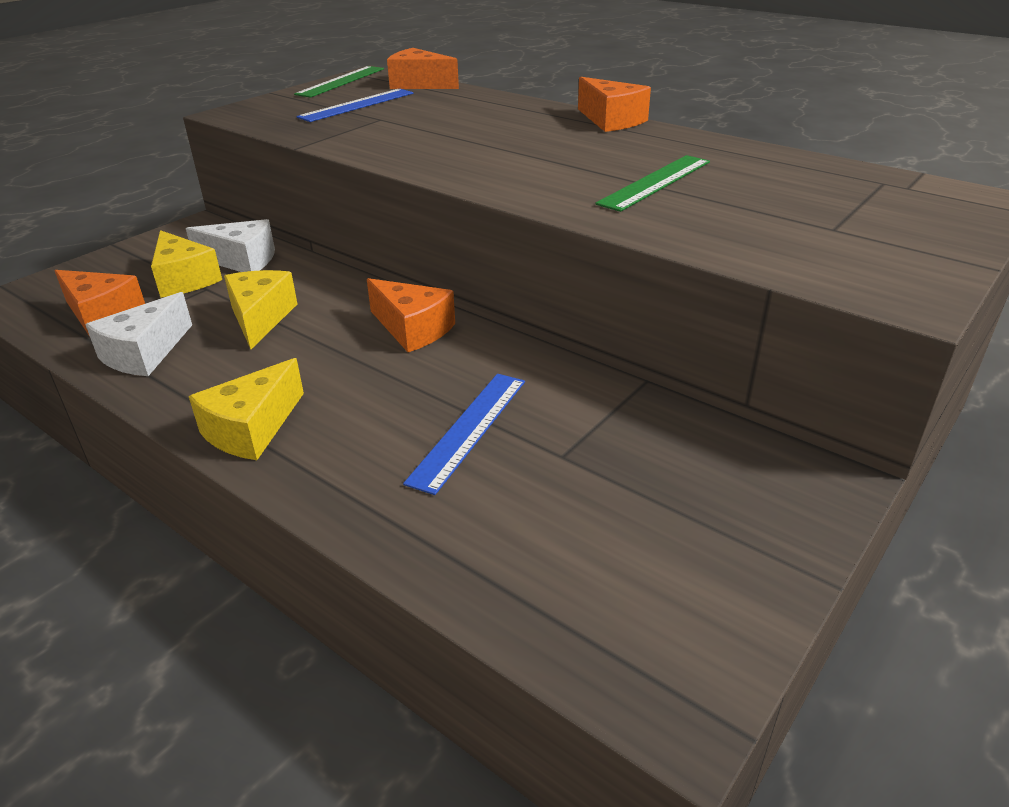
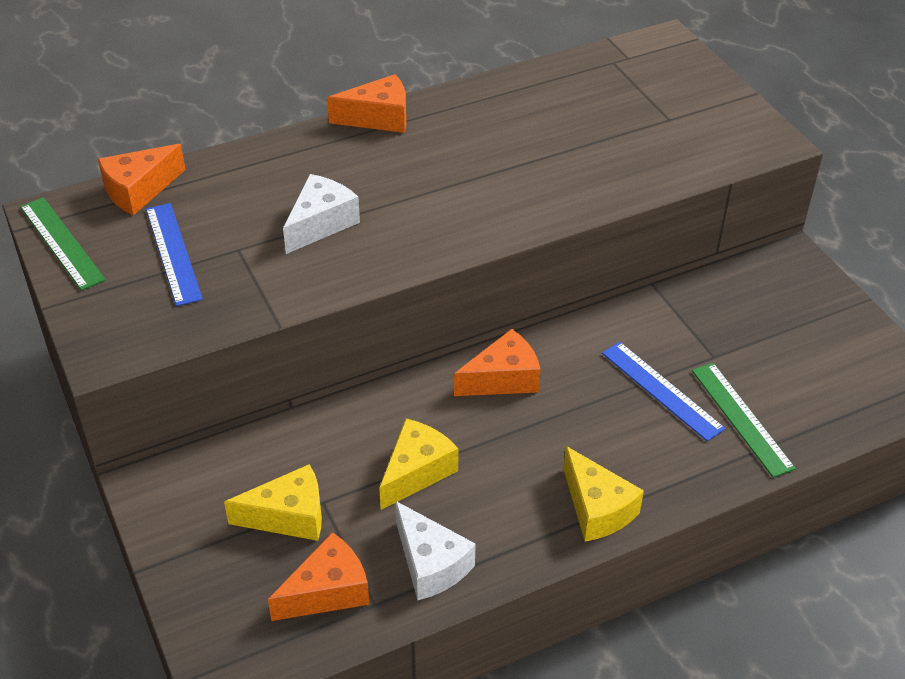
camera: 65 degrees left, 10 degrees up
(242, 260) = (277, 463): white cheese -> white cheese (321, 223)
(260, 318) = (416, 471): yellow cheese -> yellow cheese turned 105 degrees clockwise
(655, 182) = (538, 154): green ruler -> green ruler (741, 418)

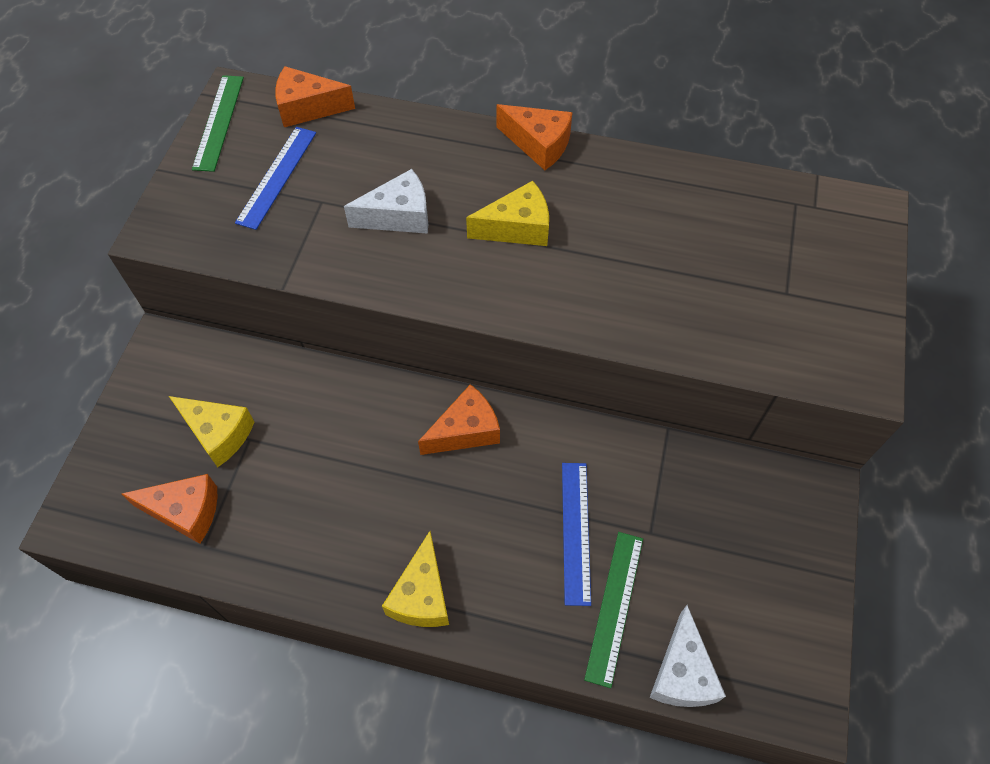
camera: 40 degrees right, 15 degrees up
(416, 471) = (330, 463): yellow cheese -> yellow cheese (517, 228)
(430, 564) = (267, 545): white cheese -> white cheese (682, 673)
(503, 379) = (465, 431): orange cheese -> orange cheese turned 45 degrees counterclockwise

